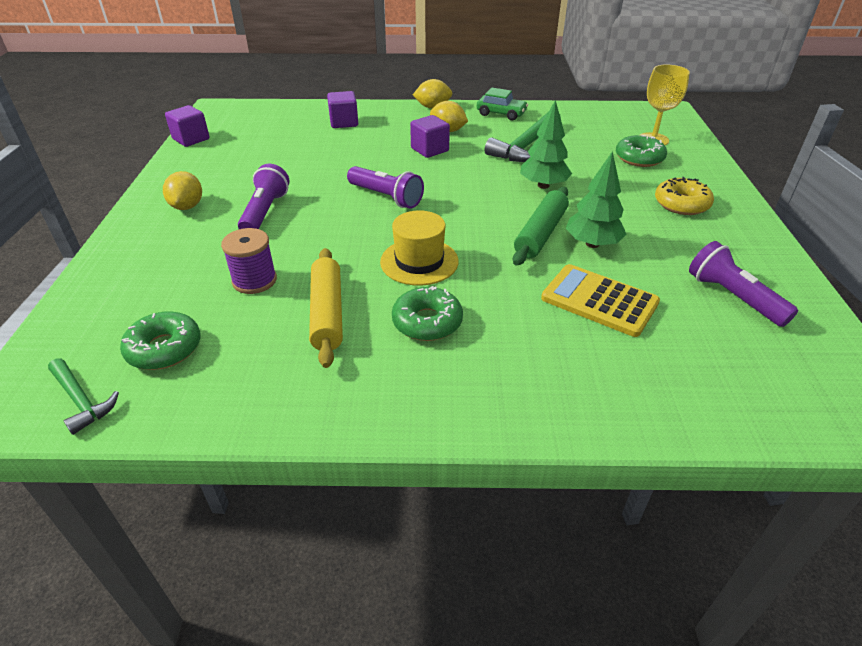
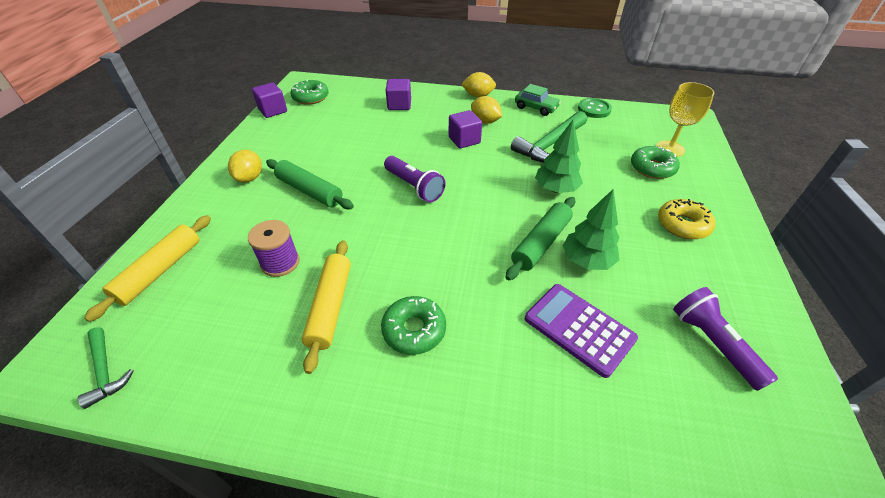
camera: 10 degrees right, 5 degrees up
(111, 304) = (160, 271): none -> yellow rolling pin
(164, 349) = (187, 325): green donut -> green donut (310, 97)
(265, 212) = (309, 191): purple flashlight -> green rolling pin
(419, 261) = (424, 260): yellow hat -> none
(564, 110) = (594, 109): none -> green button
(599, 300) = (579, 328): yellow calculator -> purple calculator

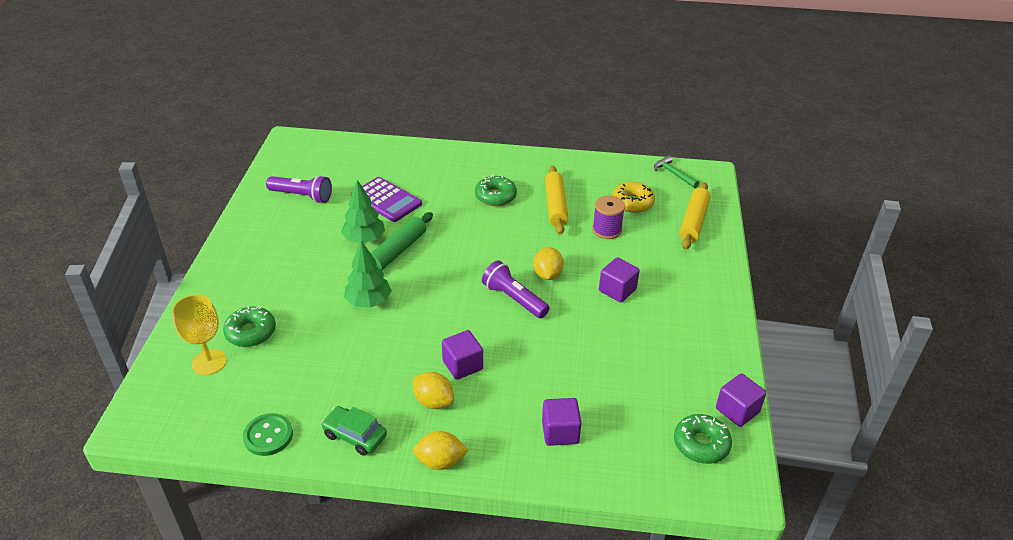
camera: 175 degrees right, 5 degrees down
(250, 178) = (687, 302): yellow lemon -> yellow lemon (547, 275)
(309, 191) = (617, 290): green rolling pin -> purple cube
(550, 145) = (356, 362): green hammer -> none
(682, 225) = (264, 270): yellow donut -> yellow donut (632, 202)
(713, 343) = (302, 196): purple flashlight -> purple flashlight turned 45 degrees counterclockwise

